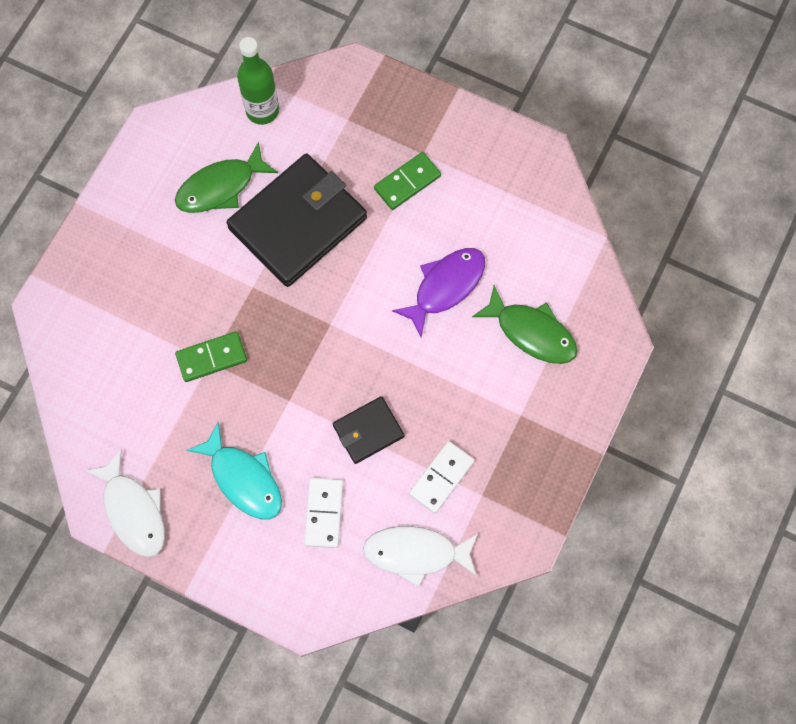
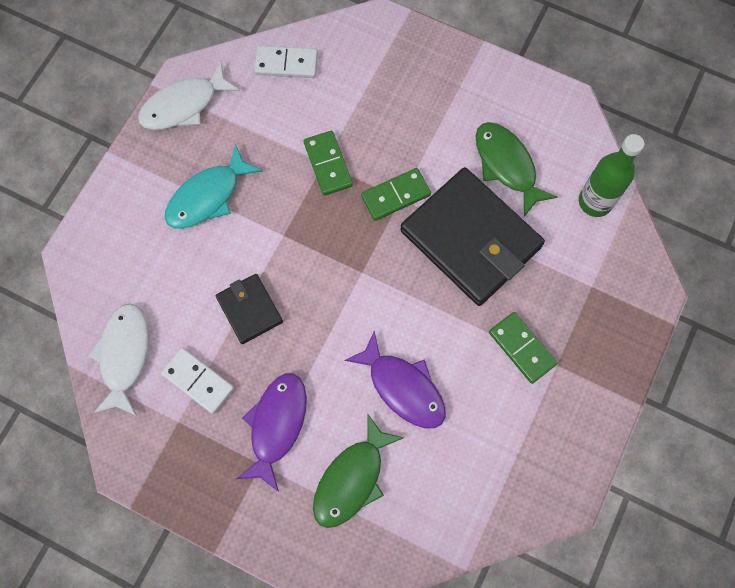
camera: 90 degrees right, 0 degrees up
(249, 291) = (396, 196): none -> green domino
(323, 513) = (170, 269): white domino -> white domino (286, 64)
(483, 401) = (277, 425): none -> purple fish

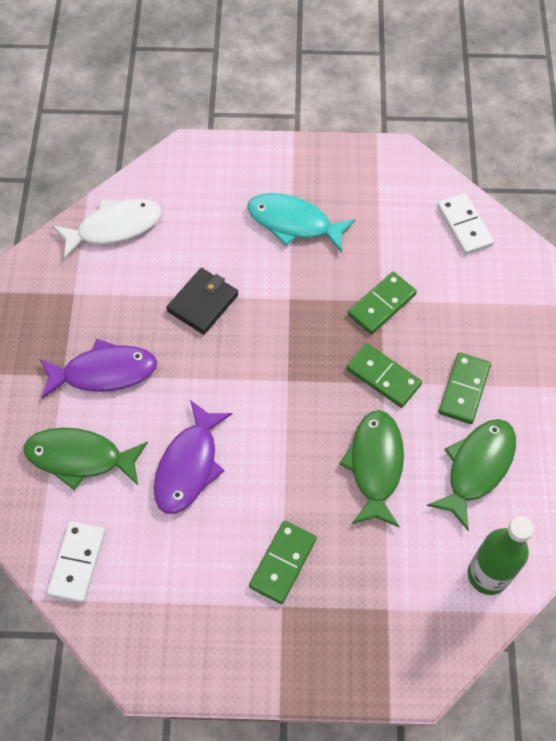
camera: 65 degrees right, 10 degrees down
(184, 105) = (371, 165): white fish -> none
(198, 381) = (117, 292): white domino -> white domino (77, 562)
(436, 141) = (464, 389): none -> green domino
(470, 239) = (375, 465): black wallet -> green fish

